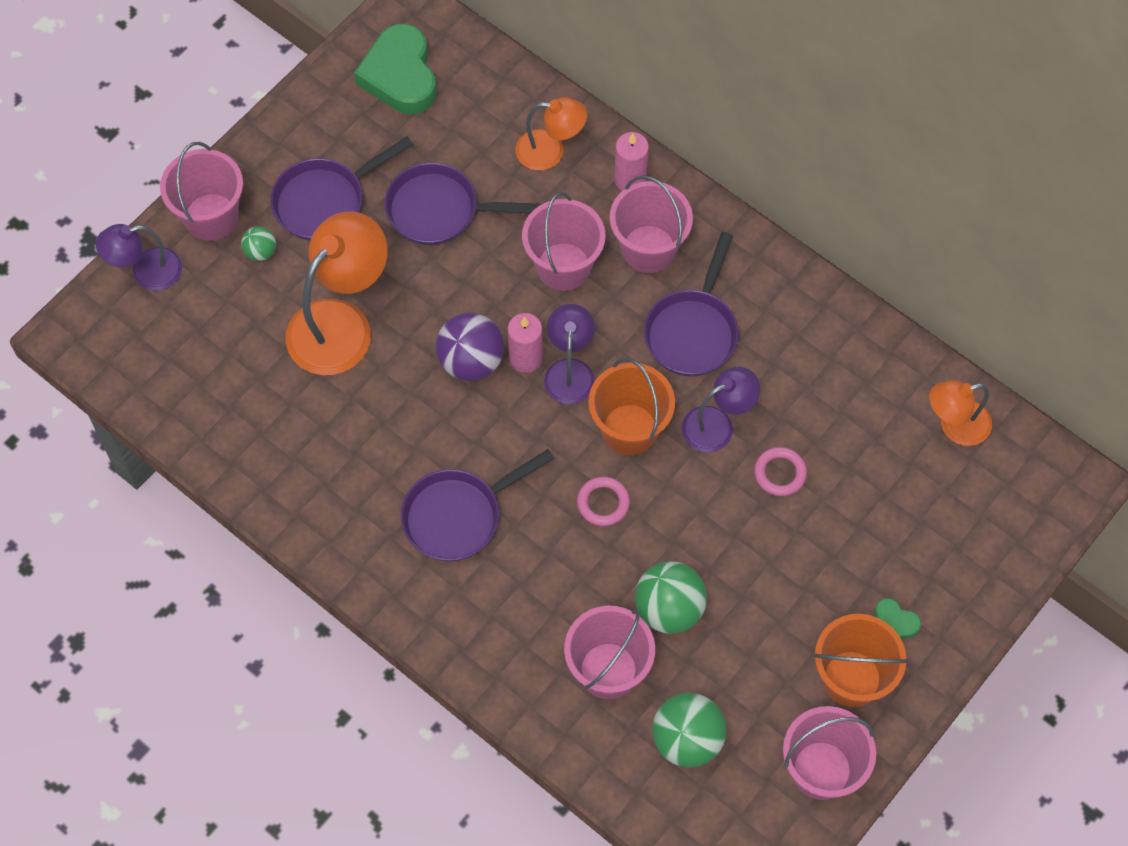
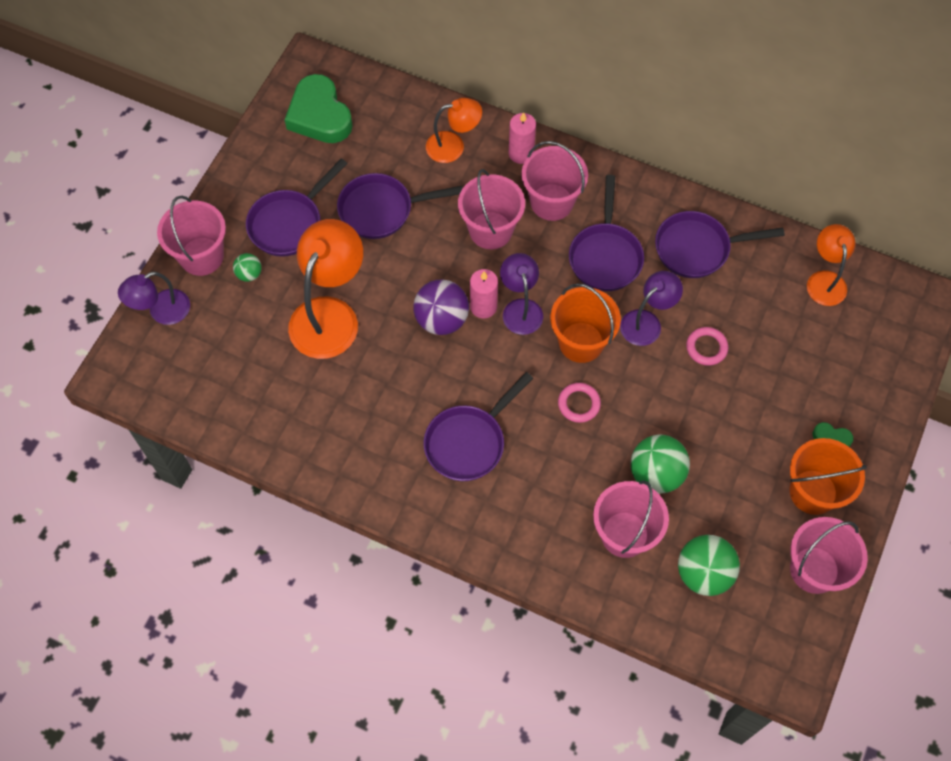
camera: 15 degrees left, 0 degrees up
(809, 349) = (697, 248): none -> purple pan
(955, 426) = (825, 280): orange lamp -> orange lamp turned 120 degrees clockwise

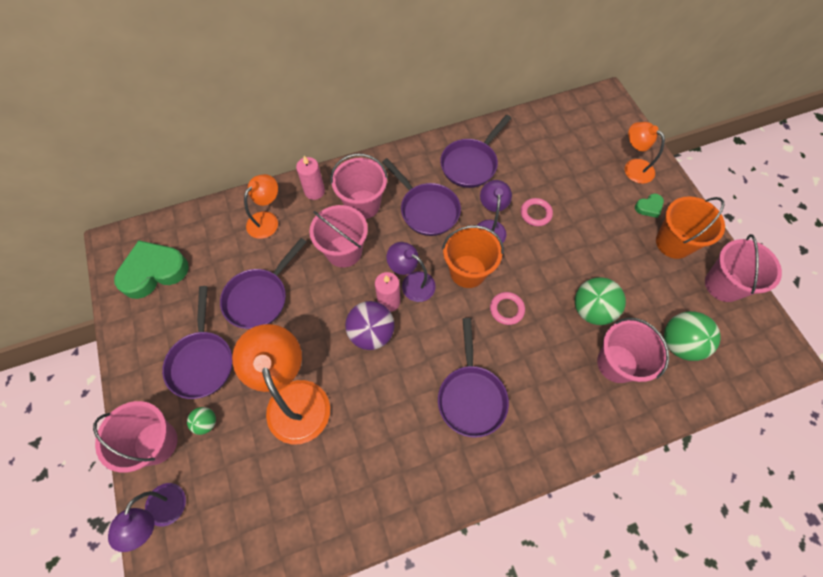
camera: 45 degrees left, 0 degrees up
(319, 115) = (154, 272): green heart -> green heart turned 135 degrees clockwise
(825, 280) = (550, 127): orange lamp -> orange lamp (633, 167)

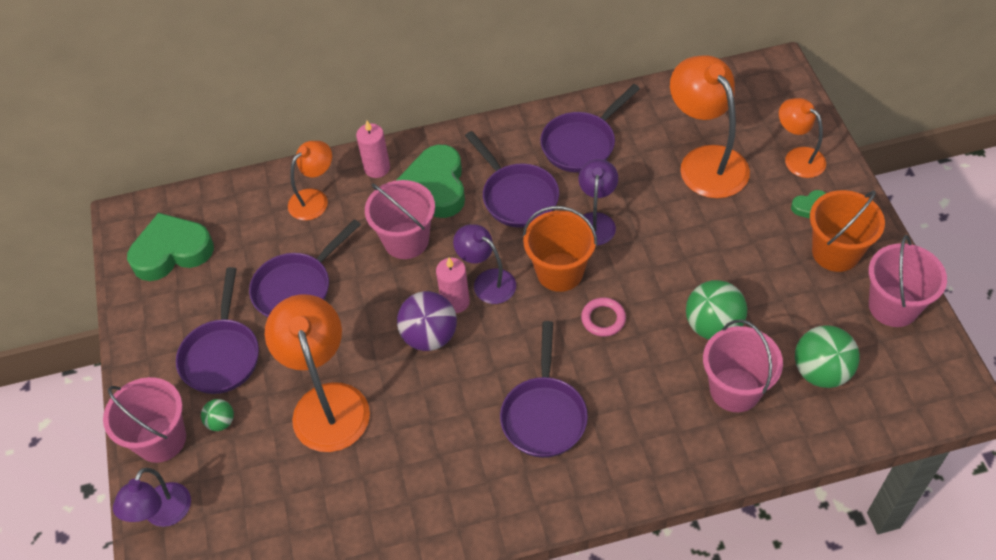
camera: 10 degrees right, 10 degrees down
(363, 204) = (436, 186): pink bucket -> green heart
(535, 213) = (658, 208): pink ring -> none
(566, 174) = (706, 161): none -> orange lamp

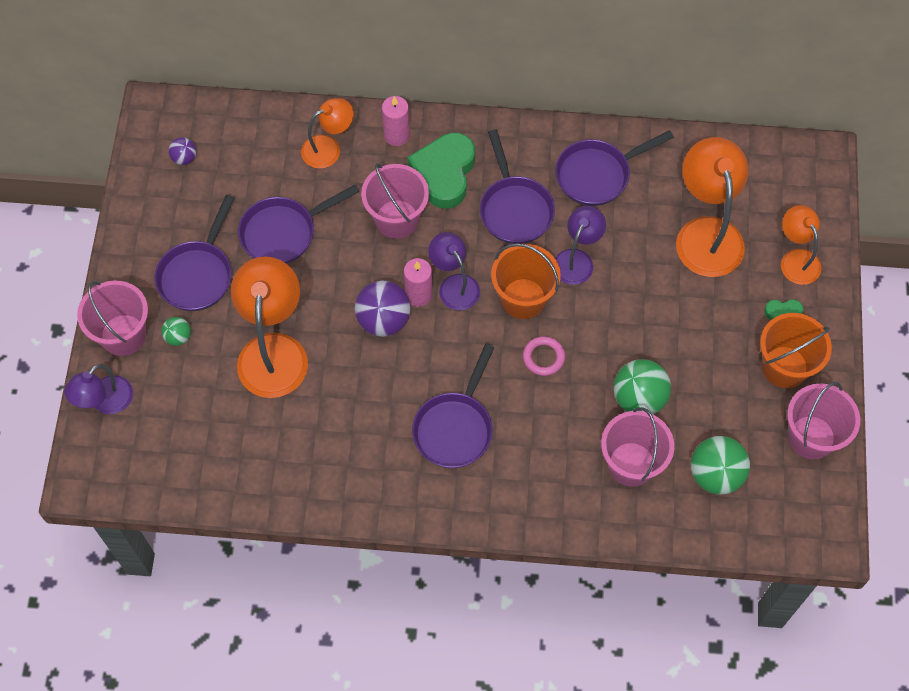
camera: 15 degrees right, 10 degrees up
(172, 252) = (184, 158): green heart -> purple ball

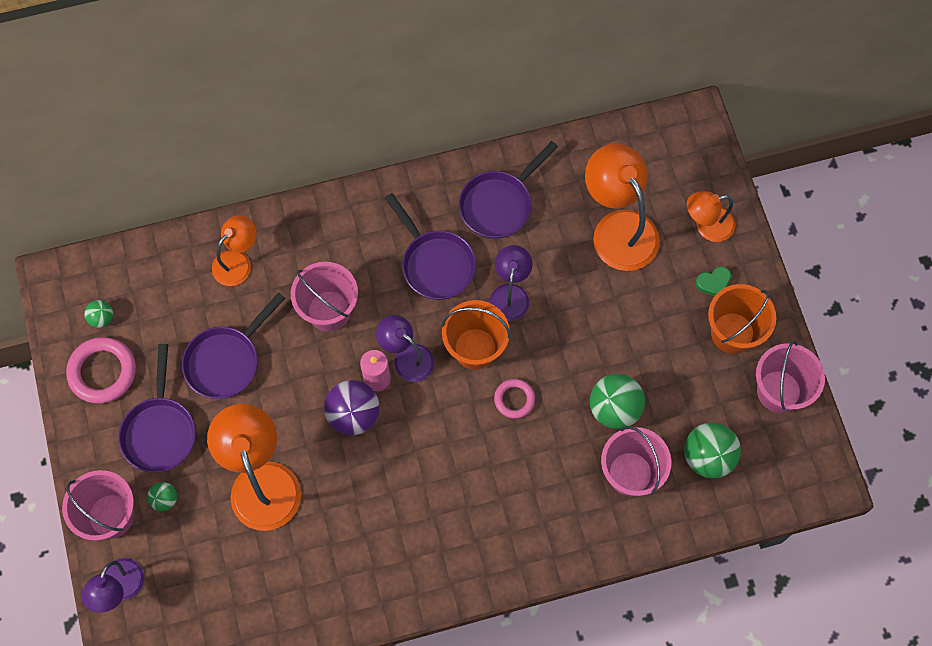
camera: 20 degrees left, 5 degrees up
(166, 205) = (102, 372): none -> pink ring
(184, 158) = (102, 318): purple ball -> green ball
(396, 135) = (298, 227): pink candle -> none
(444, 173) = (357, 250): green heart -> none
(455, 428) = (458, 496): purple pan -> none
(796, 259) = (707, 226): orange lamp -> orange lamp turned 60 degrees counterclockwise

